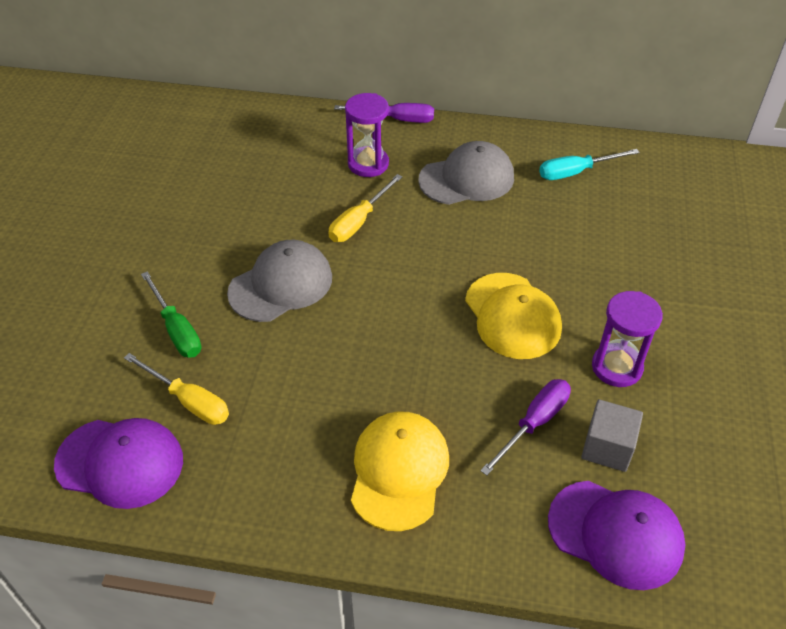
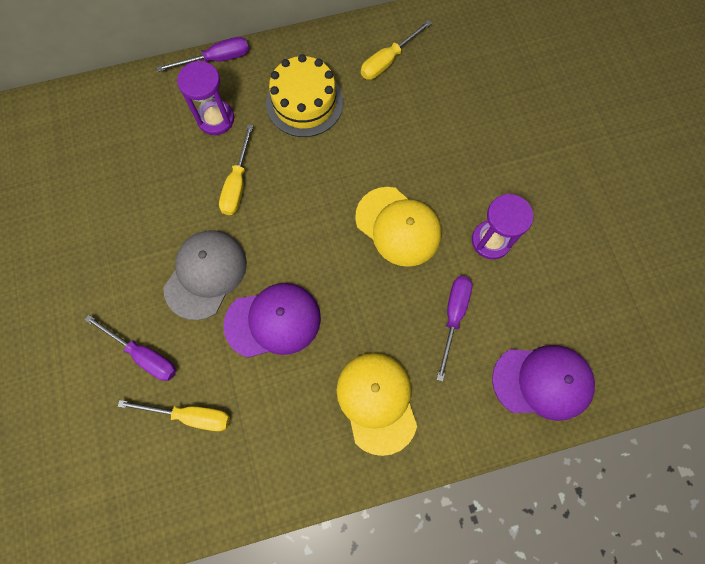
camera: 25 degrees left, 25 degrees up
(120, 462) = (167, 493): purple cap -> purple cap (273, 321)
(176, 329) = (143, 355): green screwdriver -> purple screwdriver
(467, 179) = (304, 102): grey cap -> yellow cake
(576, 172) = (388, 61): turquoise screwdriver -> yellow screwdriver
(607, 447) = (511, 314): grey cube -> none

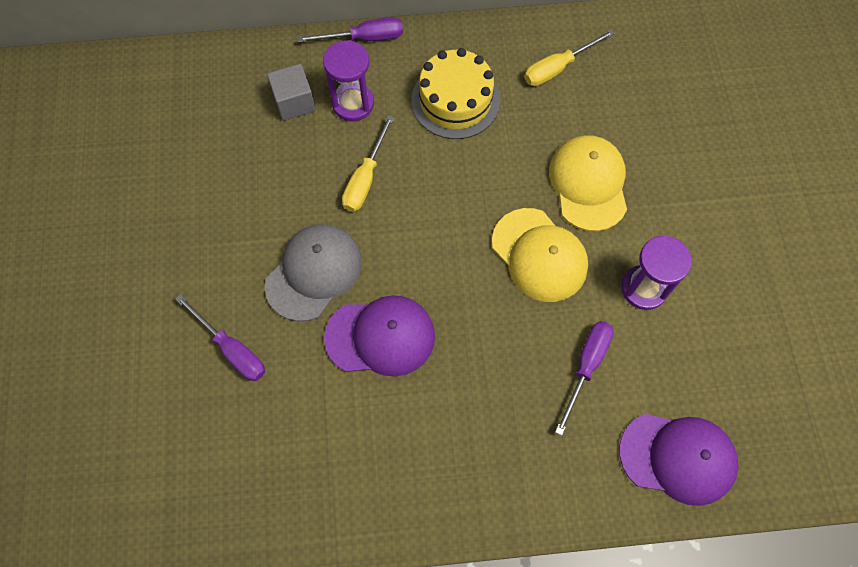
camera: 10 degrees right, 5 degrees down
(164, 126) = (294, 102): none -> grey cube
(190, 415) = (272, 424): yellow screwdriver -> none
(377, 402) = (483, 446): yellow cap -> yellow cap (588, 184)

